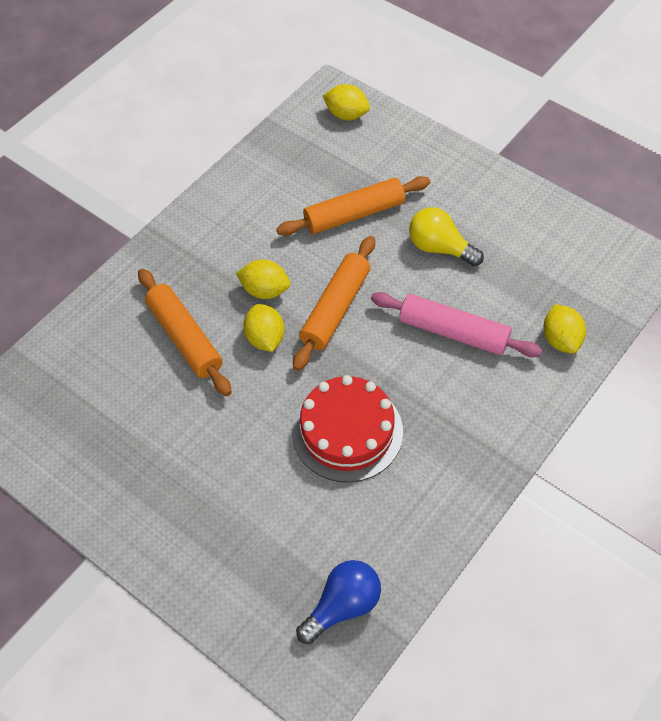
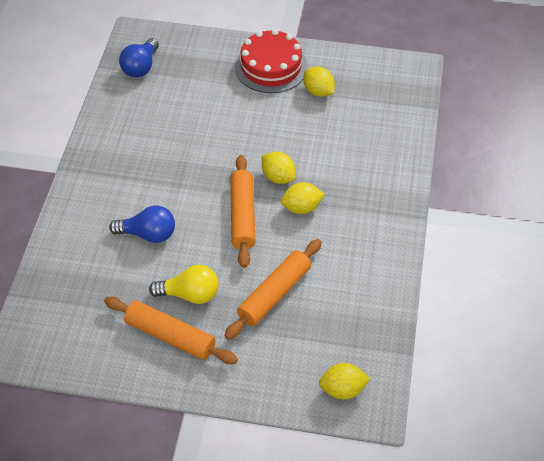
camera: 150 degrees right, 5 degrees down
(185, 338) = (332, 156): orange rolling pin -> orange rolling pin (170, 336)
(347, 431) = (188, 146): red cake -> red cake (271, 67)
(453, 332) = (148, 234): pink rolling pin -> blue light bulb
(561, 339) = (66, 261): yellow lemon -> yellow lemon (318, 92)

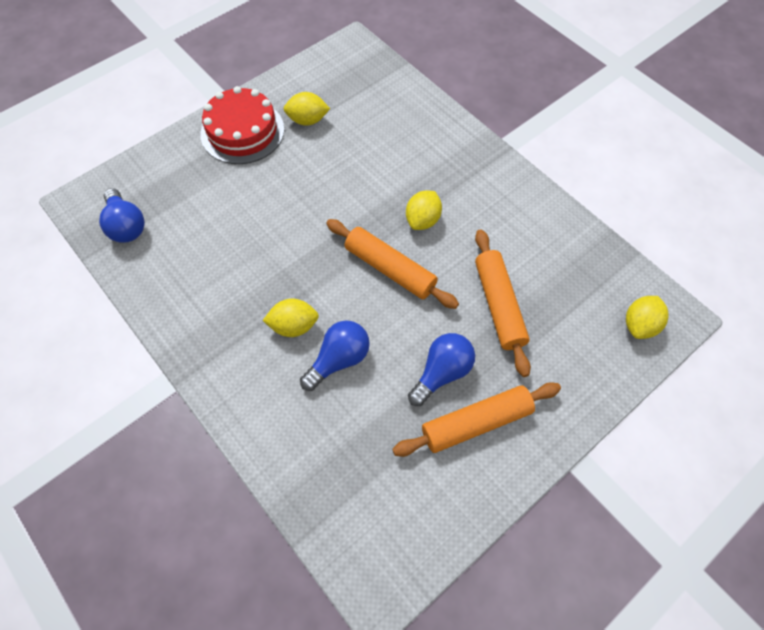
camera: 50 degrees left, 10 degrees up
(190, 294) = (442, 373): yellow light bulb -> blue light bulb
(278, 177) = (372, 213): yellow lemon -> yellow lemon (293, 326)

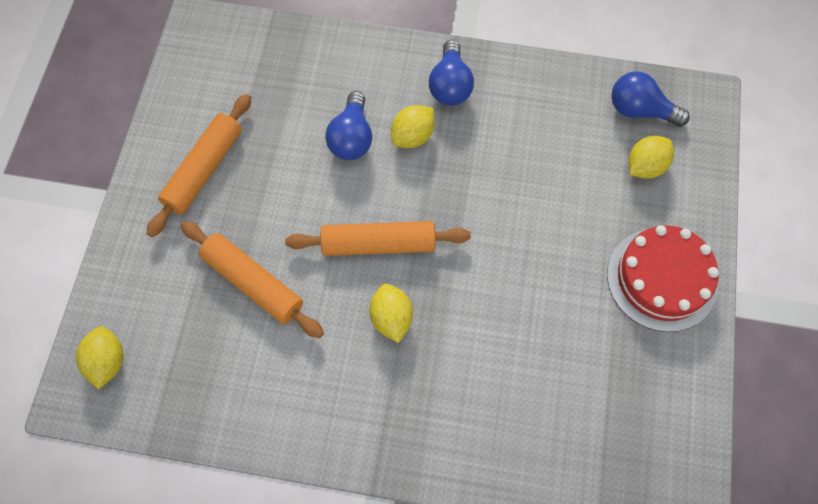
camera: 140 degrees right, 5 degrees up
(307, 120) = (616, 346): yellow lemon -> yellow lemon (645, 166)
(442, 373) = (260, 188): blue light bulb -> blue light bulb (450, 85)

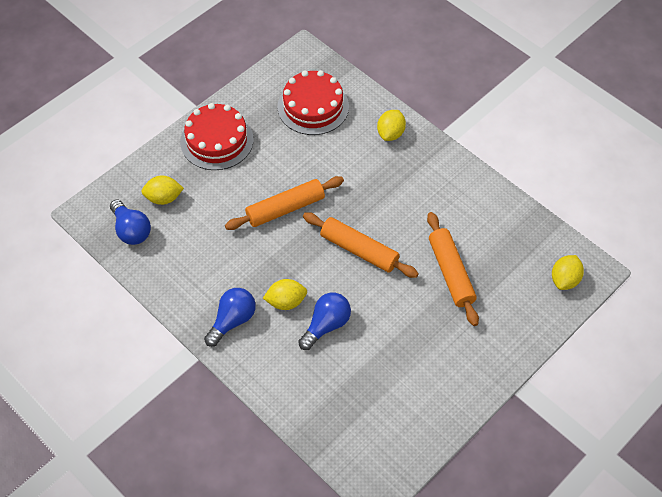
camera: 145 degrees left, 10 degrees down
(204, 170) = (440, 364): orange rolling pin -> orange rolling pin (285, 208)
(391, 318) = (382, 207): yellow lemon -> yellow lemon (390, 133)
(593, 416) = (313, 106): none -> red cake

